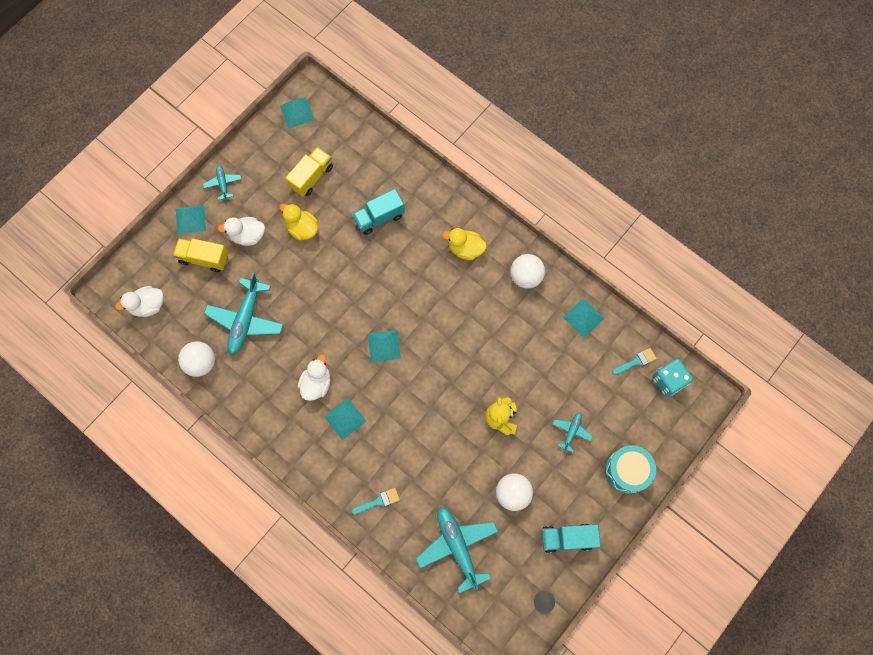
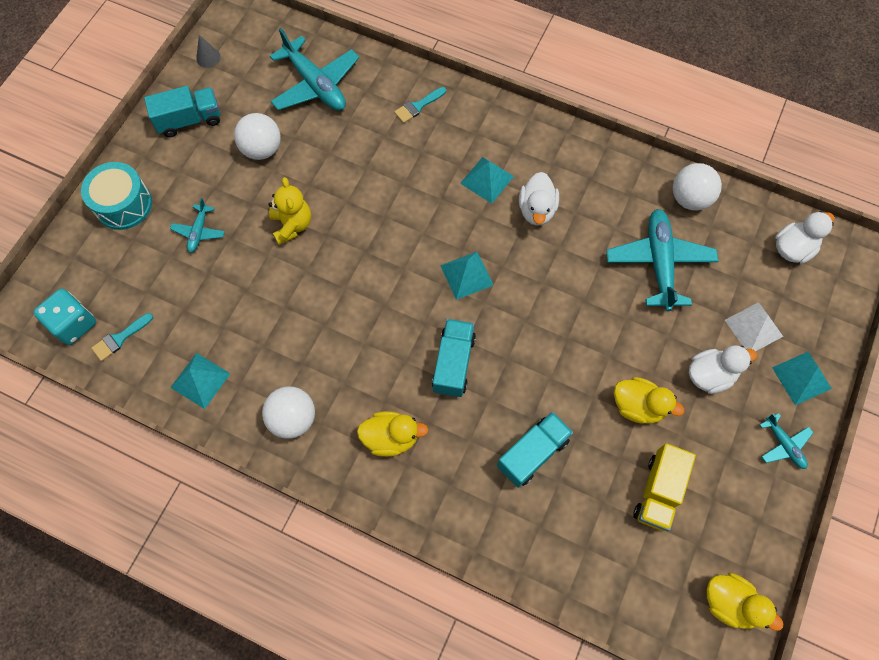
camera: 165 degrees right, 5 degrees down
(204, 258) = (753, 328): yellow truck -> white pyramid
(297, 112) = (729, 602): turquoise pyramid -> yellow duck
(412, 286) = (453, 363): none -> turquoise truck

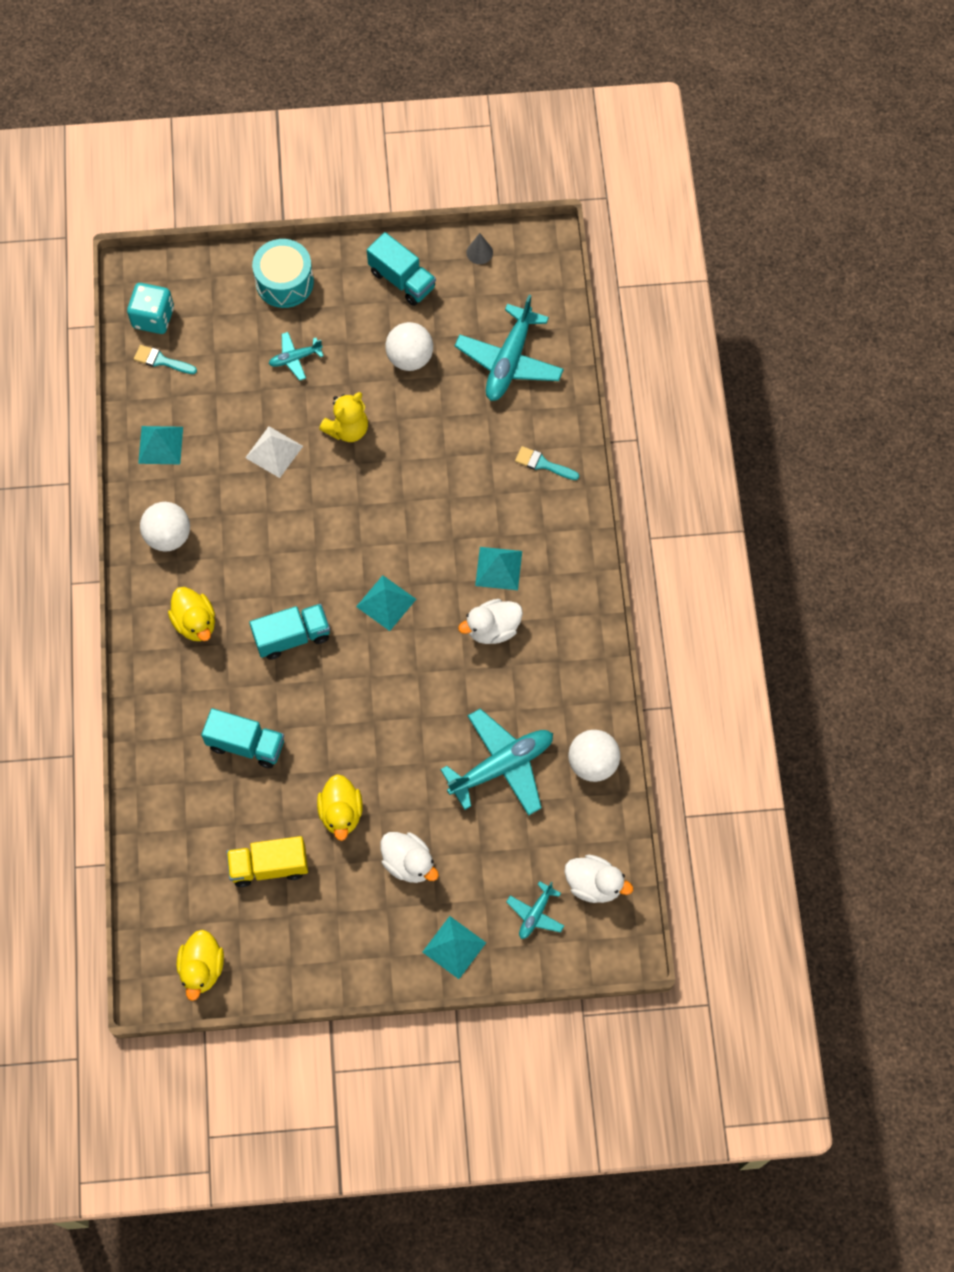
camera: 60 degrees right, 0 degrees up
(753, 328) = (482, 882): white pyramid -> white pyramid (274, 451)
(784, 445) = (376, 957): turquoise plane -> turquoise plane (535, 914)

